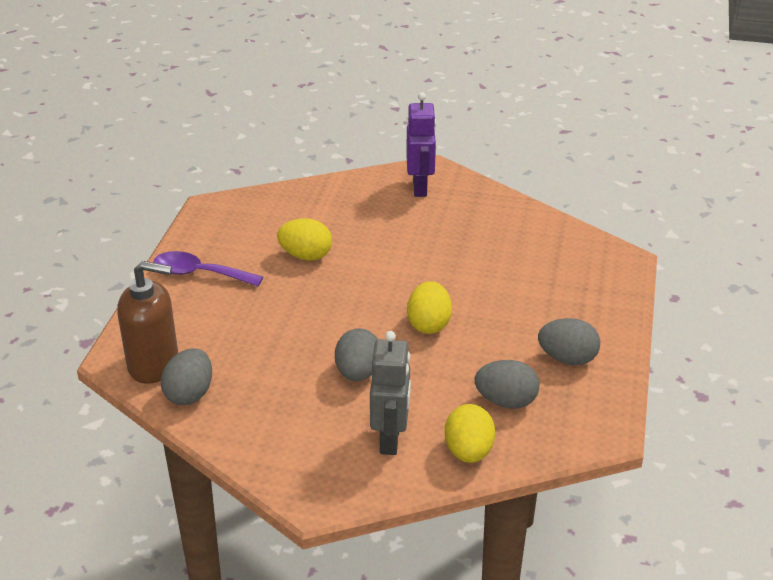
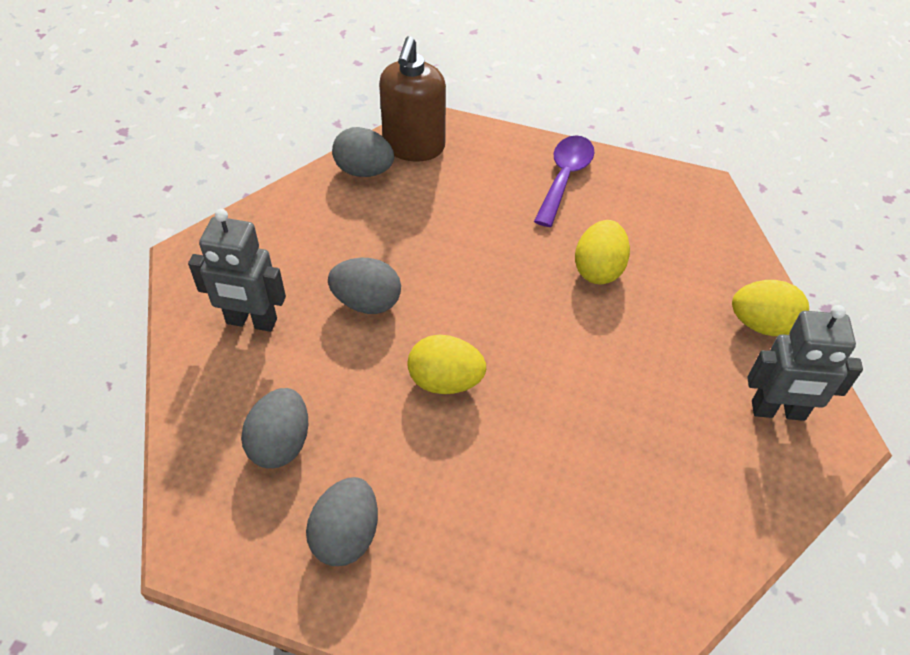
camera: 95 degrees right, 15 degrees up
(420, 188) = (778, 411): purple robot -> grey robot
(468, 452) = (208, 391): yellow egg -> yellow egg (762, 324)

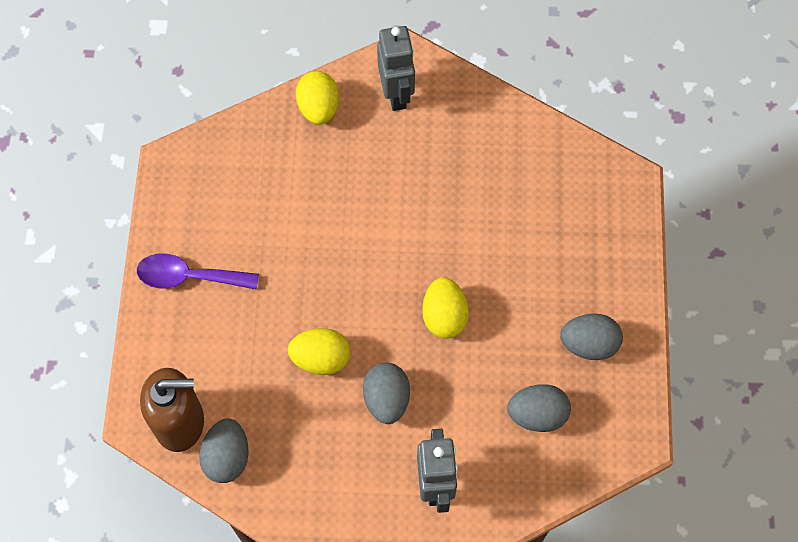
camera: 105 degrees left, 15 degrees up
(598, 269) = (295, 230): yellow egg -> yellow egg (321, 359)

